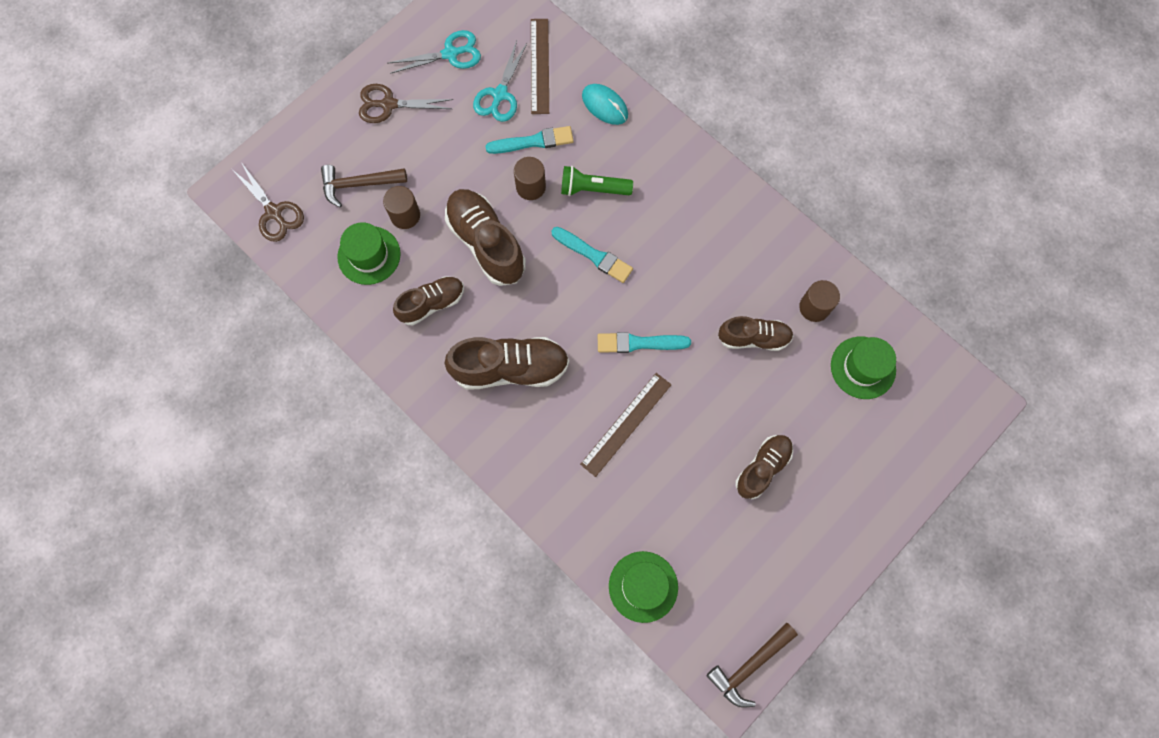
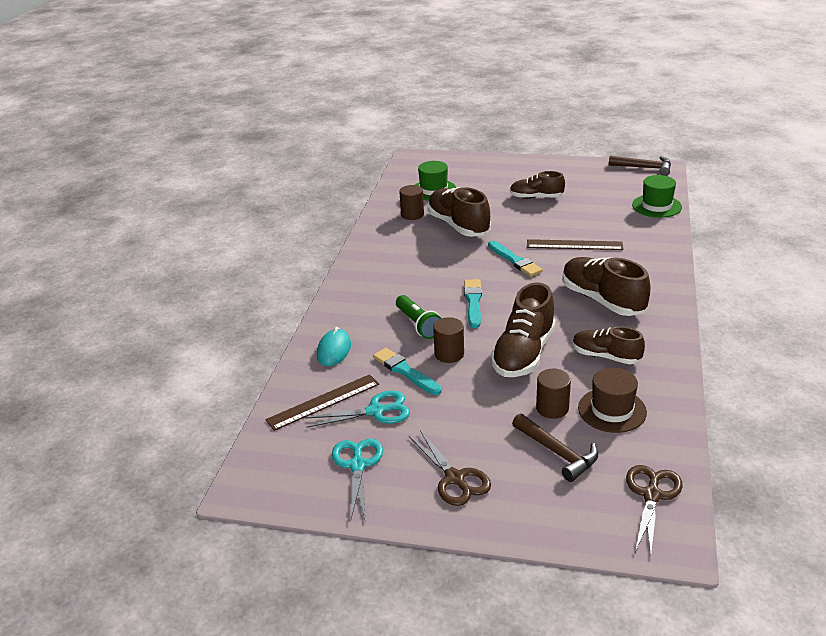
camera: 120 degrees left, 40 degrees down
(369, 255) = (612, 410): green hat -> brown hat
(451, 54) = (357, 465): turquoise scissors -> turquoise scissors turned 45 degrees clockwise
(753, 338) = (458, 225): brown shoe -> brown shoe, size x1.58

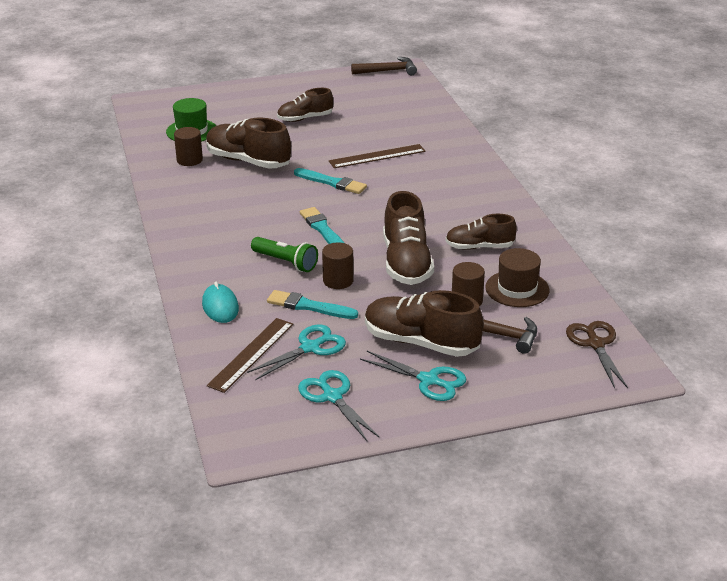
camera: 30 degrees left, 0 degrees up
(455, 479) = (429, 380): brown scissors -> turquoise scissors
(602, 300) = (440, 200): brown shoe -> brown shoe (421, 342)
(656, 206) = (426, 105): green hat -> none

